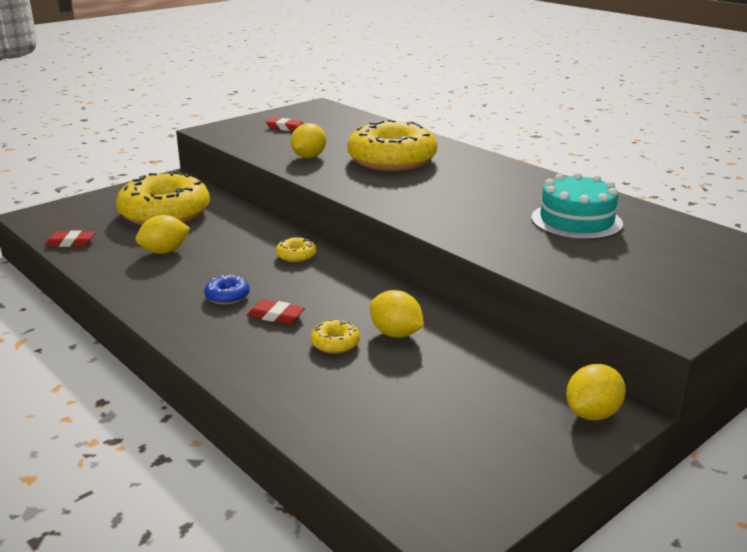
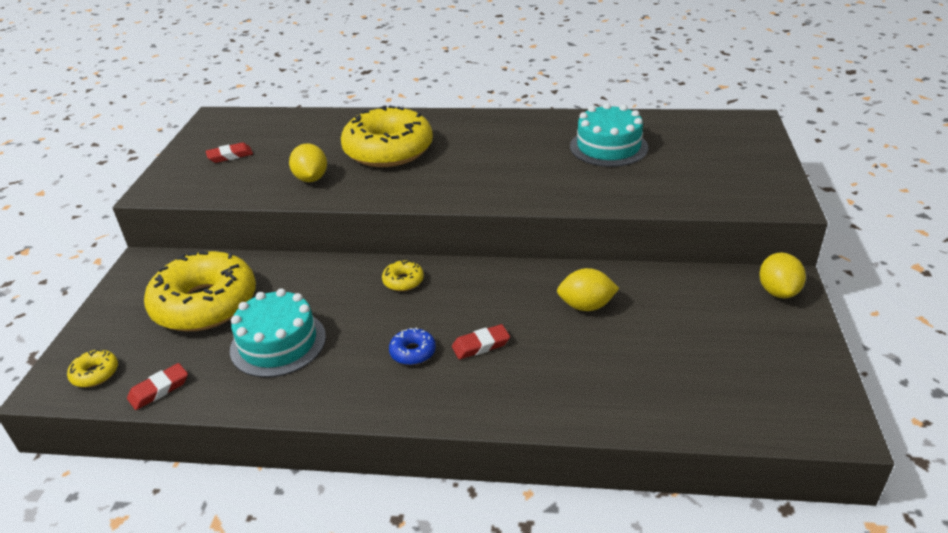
camera: 40 degrees left, 10 degrees up
(164, 251) = (278, 343): yellow lemon -> turquoise cake
(335, 343) = (561, 340): yellow donut -> yellow donut (95, 374)

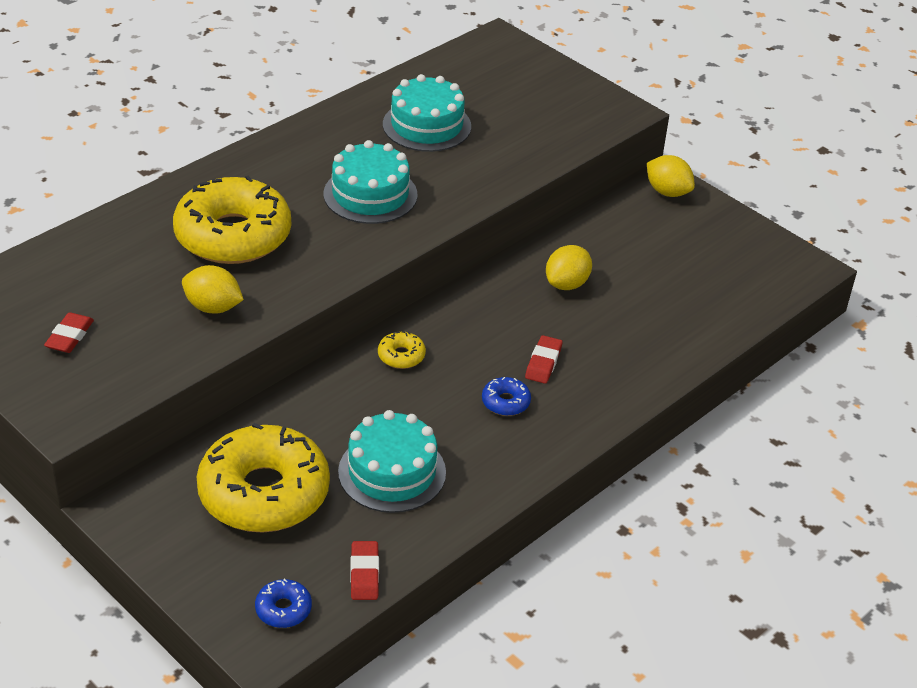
camera: 55 degrees left, 5 degrees up
(95, 374) = (283, 609): yellow donut -> blue donut
(501, 167) = (370, 194): none -> turquoise cake

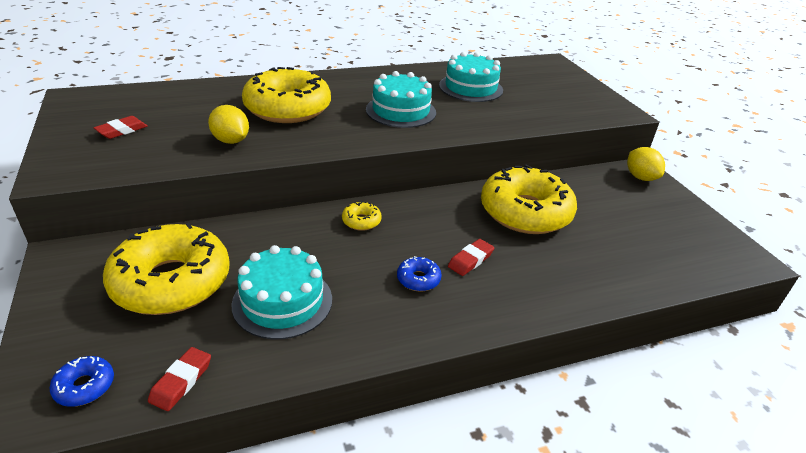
camera: 25 degrees right, 5 degrees down
(567, 284) = (525, 212): yellow lemon -> yellow donut

